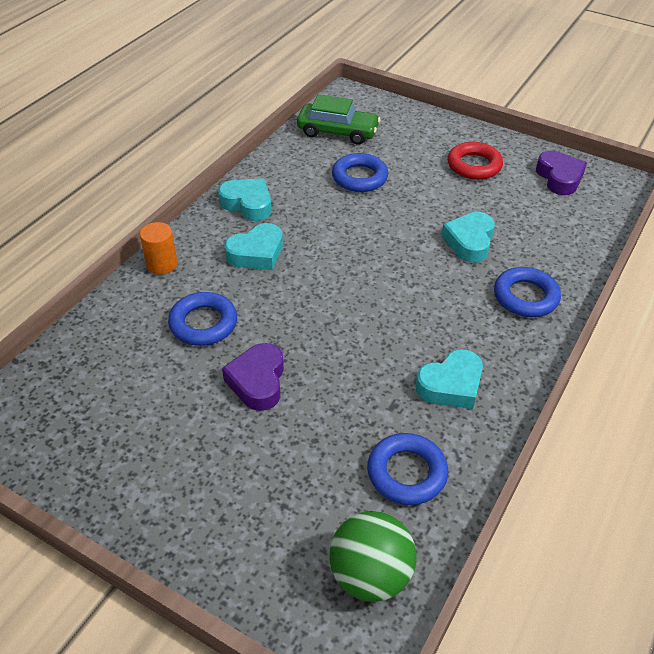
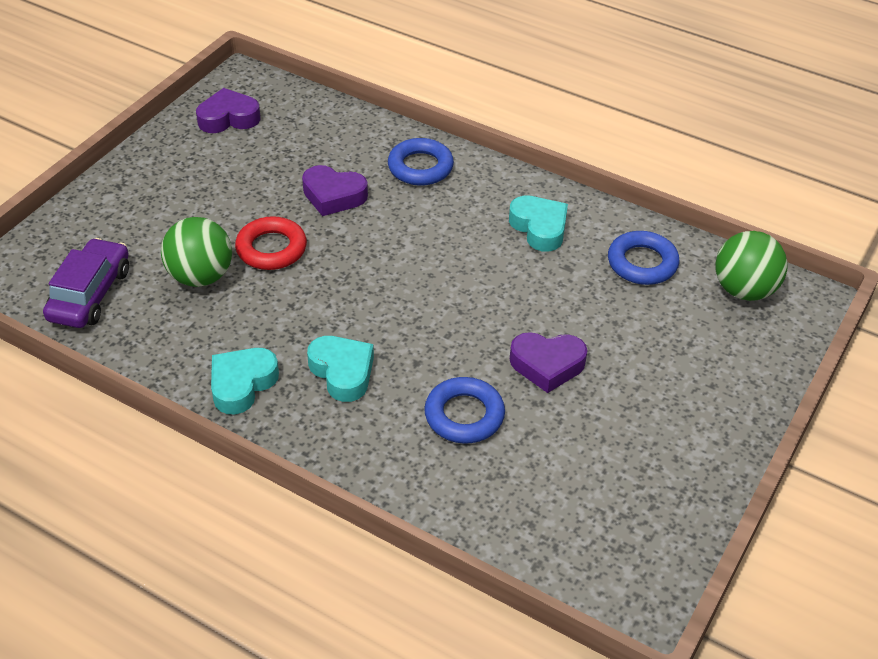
camera: 90 degrees left, 0 degrees up
(161, 264) = (359, 465): orange cylinder -> none
(337, 132) = (90, 294): green car -> purple car
(359, 177) = (201, 276): blue ring -> green ball
(469, 241) = (333, 196): turquoise heart -> purple heart
(474, 165) = (193, 178): red ring -> red ring (271, 249)

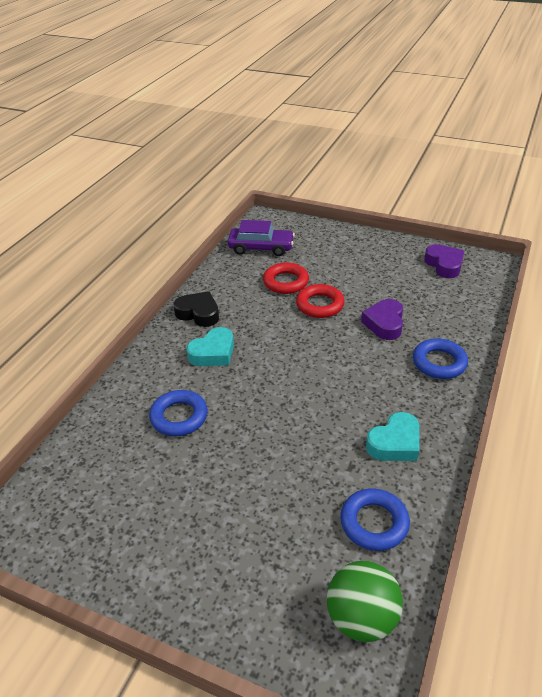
camera: 85 degrees right, 5 degrees down
(201, 276) = (286, 282): green ball -> red ring
(242, 384) = (198, 313): turquoise heart -> black heart
(547, 365) = (234, 460): purple heart -> none

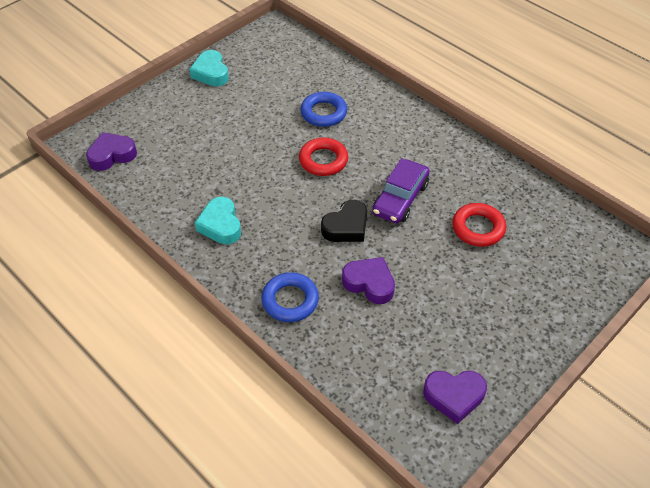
camera: 110 degrees right, 10 degrees up
(198, 313) = (451, 150): black heart -> black heart (346, 227)
(213, 353) = (388, 147): turquoise heart -> turquoise heart (211, 73)
(261, 248) = (557, 227): purple car -> purple car (400, 198)
(320, 305) = (425, 242): red ring -> red ring (323, 160)
(361, 617) = (112, 155): green ball -> purple heart
(374, 523) = (164, 185): blue ring -> none

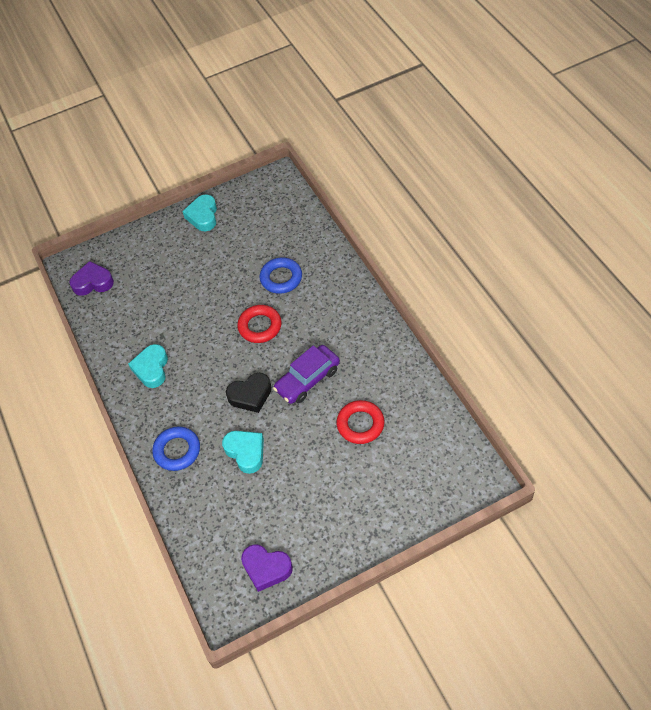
camera: 25 degrees right, 5 degrees up
(369, 283) = (246, 452): purple heart -> turquoise heart

